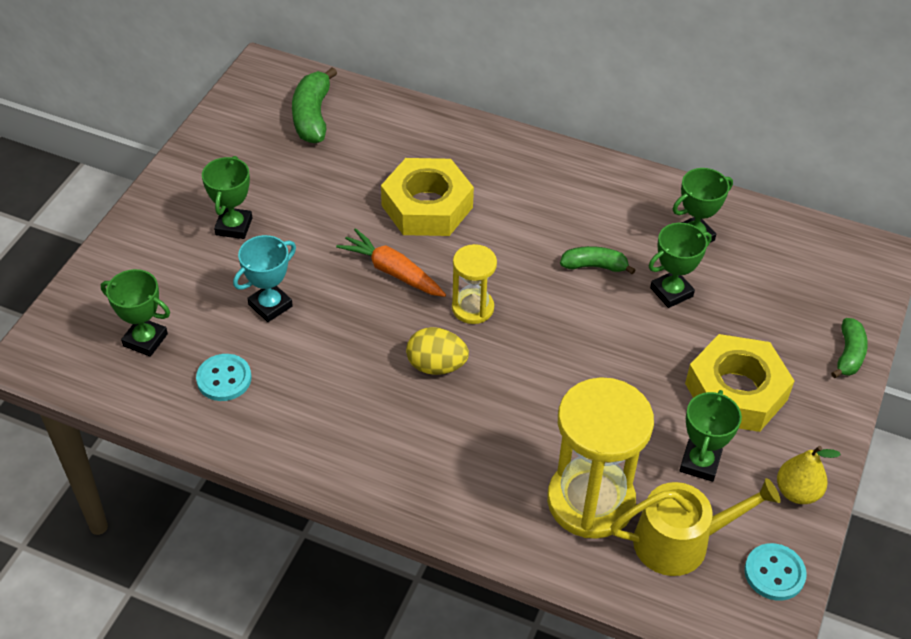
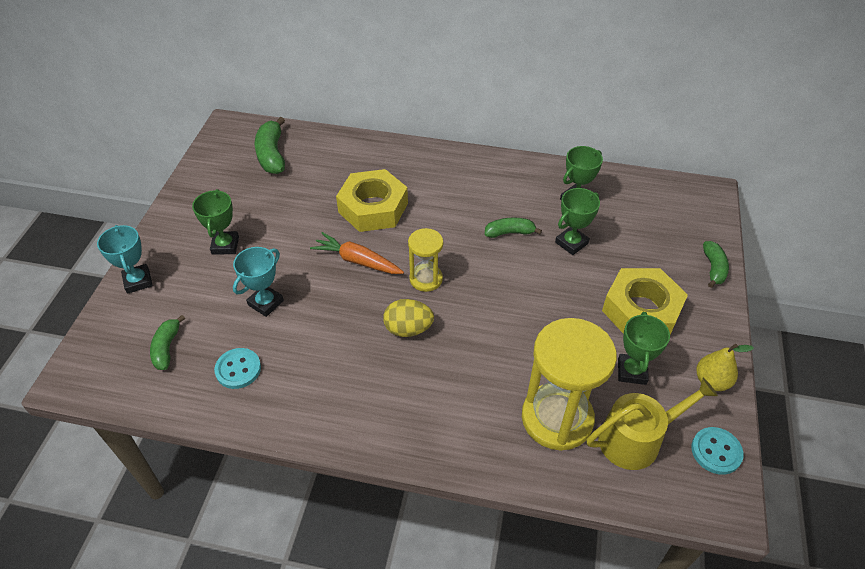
camera: 10 degrees left, 0 degrees up
(123, 254) = (138, 281): none -> turquoise trophy
(145, 340) = (167, 348): green trophy -> green banana

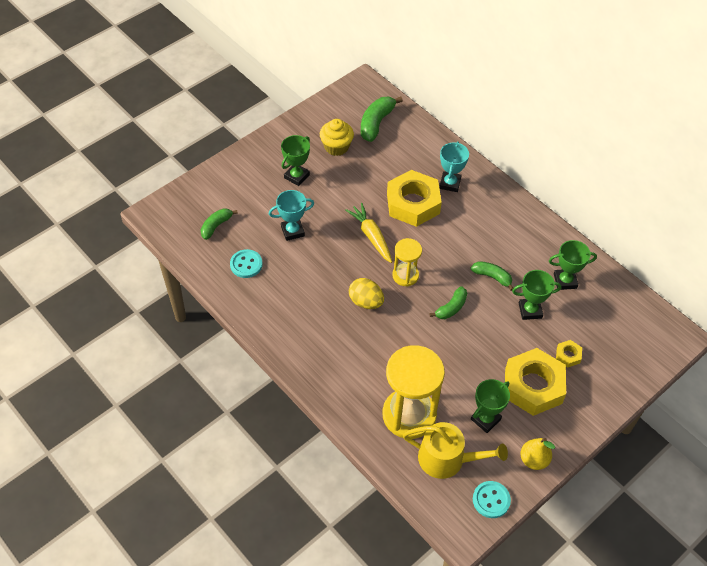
camera: 35 degrees right, 5 degrees up
(138, 281) = (228, 171): turquoise trophy -> turquoise trophy (450, 183)
(247, 196) = (336, 147): none -> yellow cupcake
(357, 261) = (371, 236): orange carrot -> yellow carrot
(642, 263) = (568, 355): none -> yellow nut
(713, 268) = (618, 391): green banana -> green banana (451, 308)

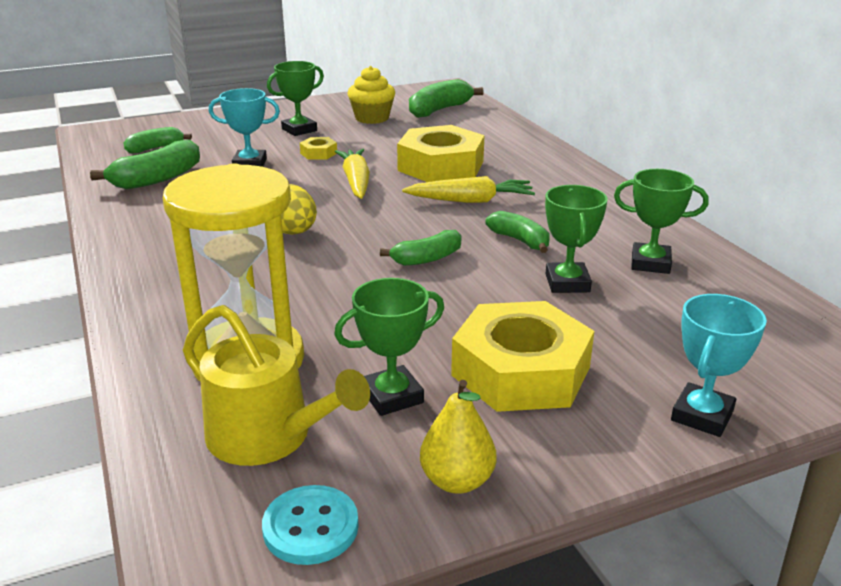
camera: 20 degrees right, 25 degrees down
(246, 264) = (157, 179): turquoise button -> green banana
(405, 275) = (377, 219): yellow hourglass -> none
(449, 241) = (471, 201): none -> yellow carrot
(450, 183) = (508, 159): turquoise trophy -> turquoise trophy (702, 415)
(530, 310) = (567, 283): green trophy -> green trophy turned 75 degrees clockwise
(568, 355) = (615, 346): yellow nut -> yellow nut (318, 153)

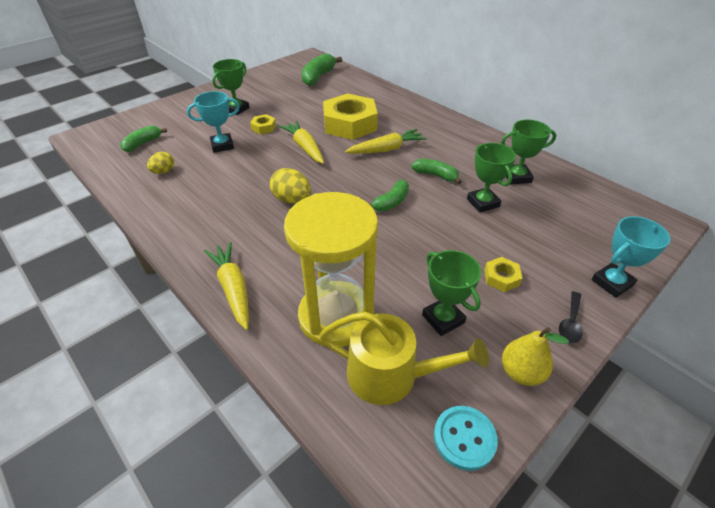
camera: 20 degrees left, 15 degrees up
(144, 306) = (233, 288): none -> yellow carrot
(157, 179) = (164, 171): green banana -> yellow egg
(372, 118) = (279, 91): yellow cupcake -> none
(392, 396) = (443, 319): green trophy -> green trophy turned 75 degrees counterclockwise
(521, 371) = (501, 277): yellow nut -> yellow nut, size x0.43
(586, 446) = (570, 323): none -> black spoon
(702, 415) = (612, 283): turquoise trophy -> turquoise trophy turned 45 degrees clockwise

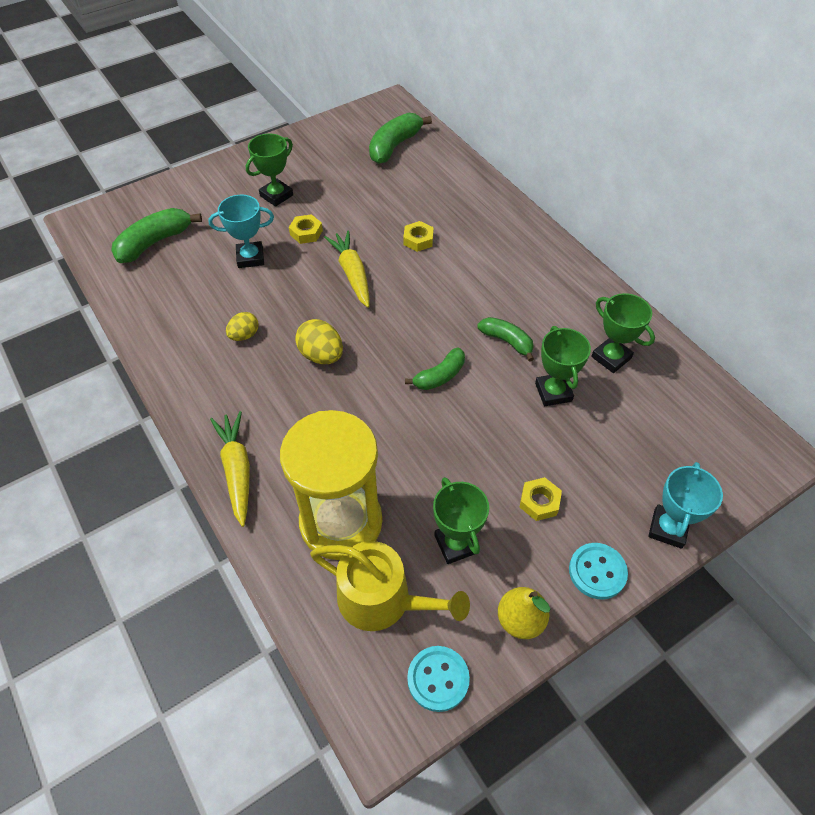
camera: 10 degrees right, 10 degrees up
(143, 143) = (154, 242): green banana -> green banana, size x1.56
(164, 171) = (176, 292): yellow egg -> yellow egg (244, 335)
(349, 124) = (418, 240): yellow nut -> yellow nut, size x0.43
(386, 149) = (456, 290): yellow carrot -> none
(517, 177) = (611, 357): green trophy -> green trophy turned 45 degrees clockwise
(570, 323) = (597, 572): black spoon -> turquoise button
(612, 283) = (668, 528): turquoise trophy -> turquoise trophy turned 45 degrees counterclockwise

